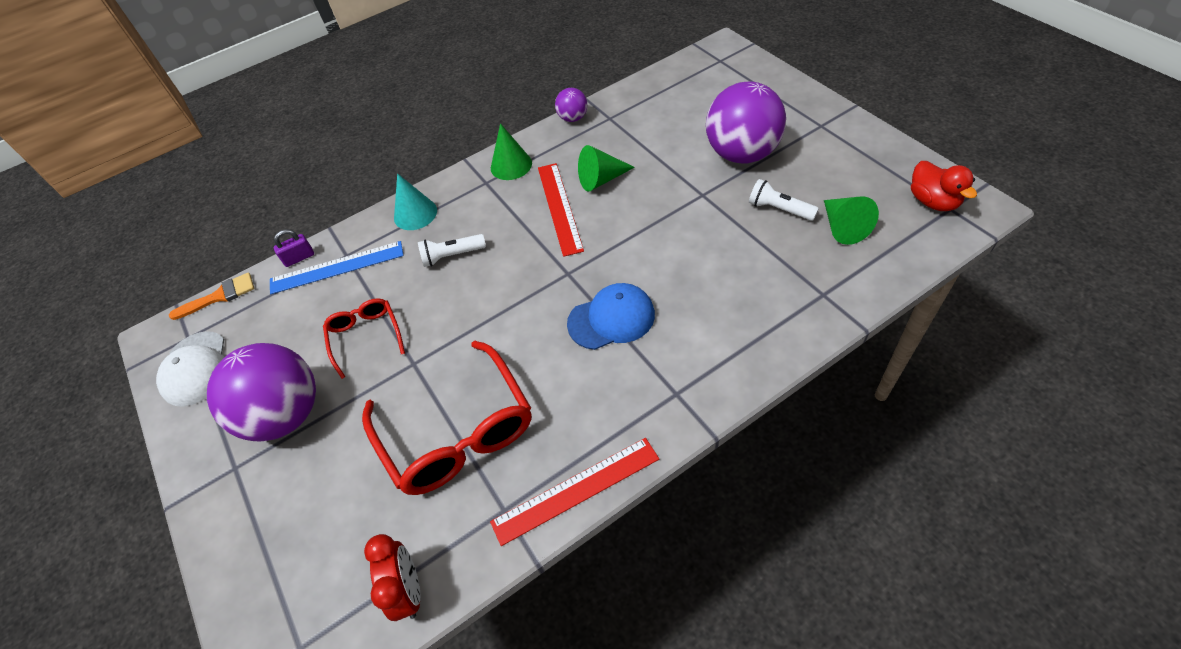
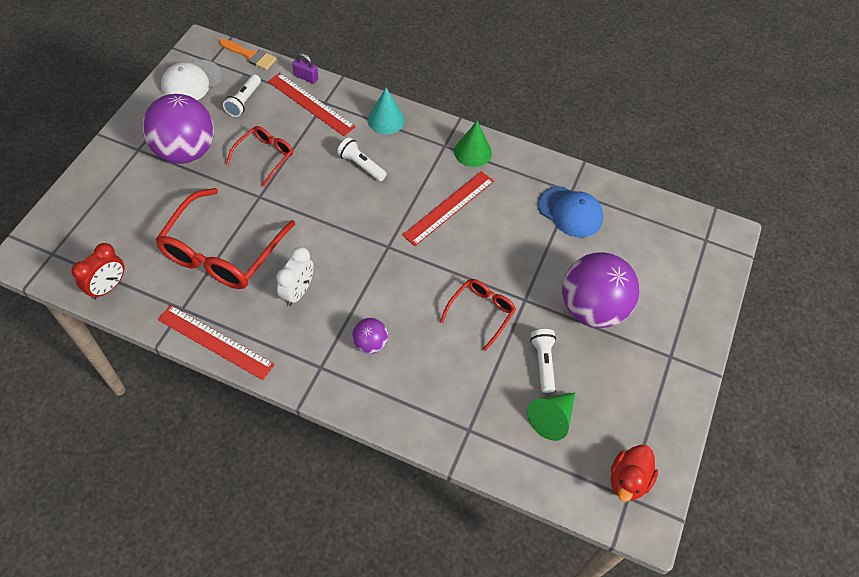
camera: 45 degrees right, 5 degrees up
(274, 327) = (244, 101): none -> white flashlight
(337, 267) = (311, 104): blue ruler -> red ruler
(566, 376) = (298, 292): none -> white clock
(573, 118) = (553, 166): purple ball -> purple ball (370, 343)
(601, 179) = (496, 221): green cone -> none
(611, 319) = (362, 295): blue cap -> blue cap (570, 212)
(696, 232) = (481, 313): none -> red glasses

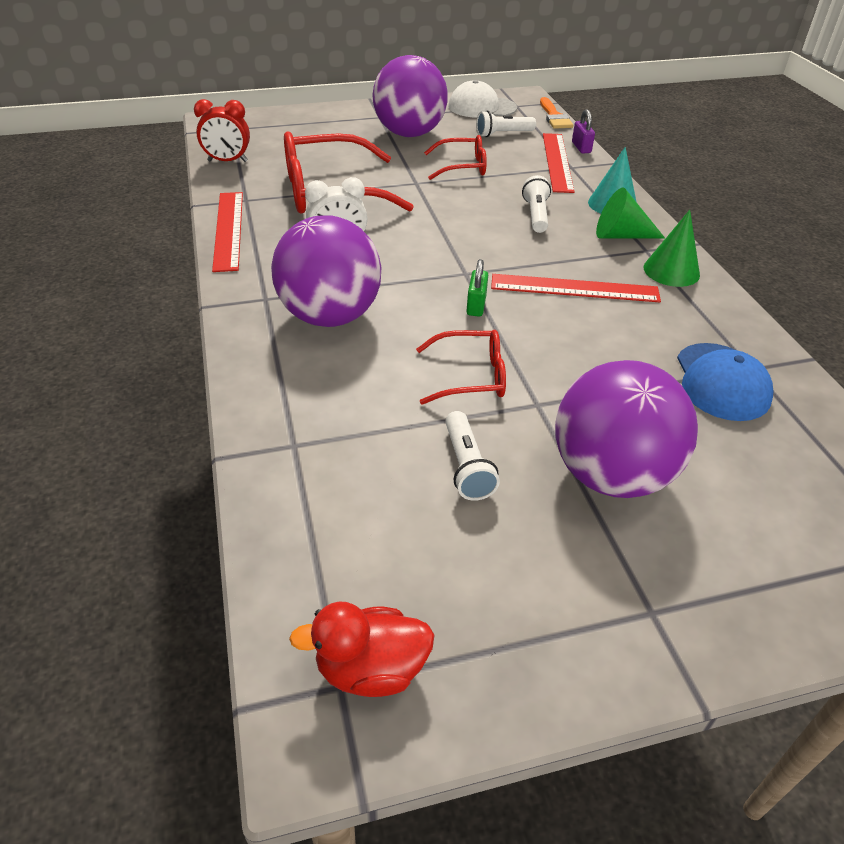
camera: 55 degrees right, 15 degrees down
(370, 343) = (330, 316): purple ball -> purple ball, size x2.14
(423, 265) = (476, 305): none -> green padlock
(543, 362) = (466, 466): white flashlight -> white flashlight turned 120 degrees clockwise
(552, 418) = (390, 518): green cone -> green cone (621, 235)

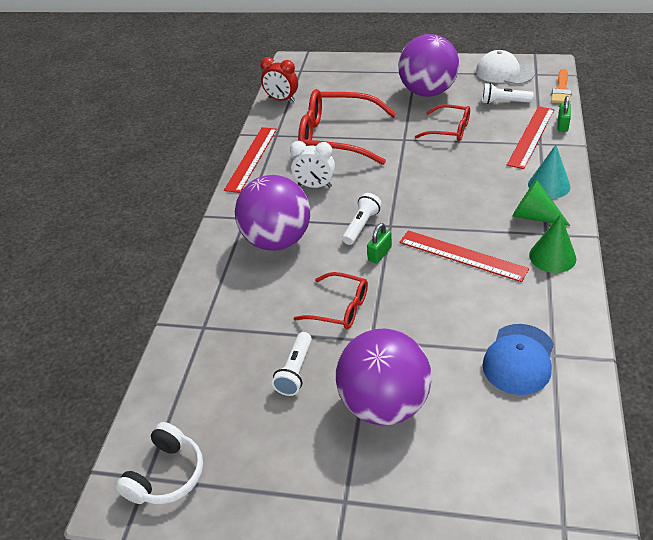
camera: 30 degrees right, 0 degrees up
(371, 669) = (166, 475): red duck -> white headphones
(536, 215) = (477, 185): white flashlight -> white flashlight (361, 226)
(581, 147) = (562, 125): purple padlock -> green padlock

